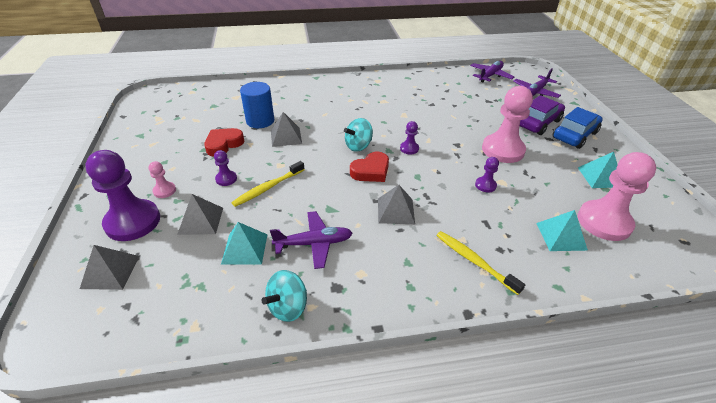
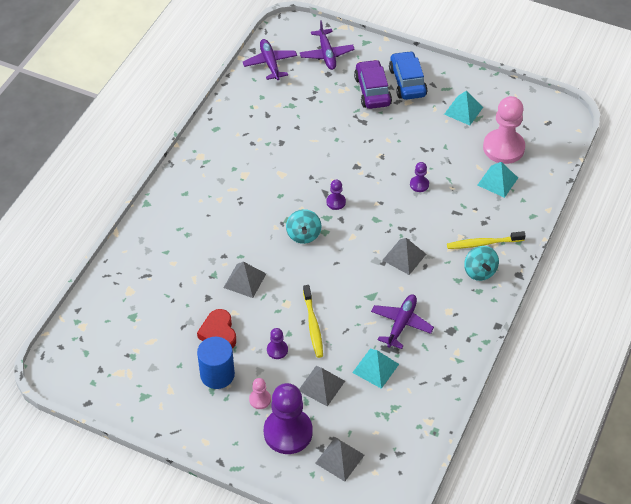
camera: 55 degrees left, 10 degrees up
(260, 121) = (198, 289): blue cylinder -> blue cylinder (217, 374)
(288, 307) = (448, 364): turquoise spinning top -> turquoise spinning top (479, 271)
(371, 171) = (345, 245): red heart -> none
(502, 150) = (388, 142): pink pawn -> none

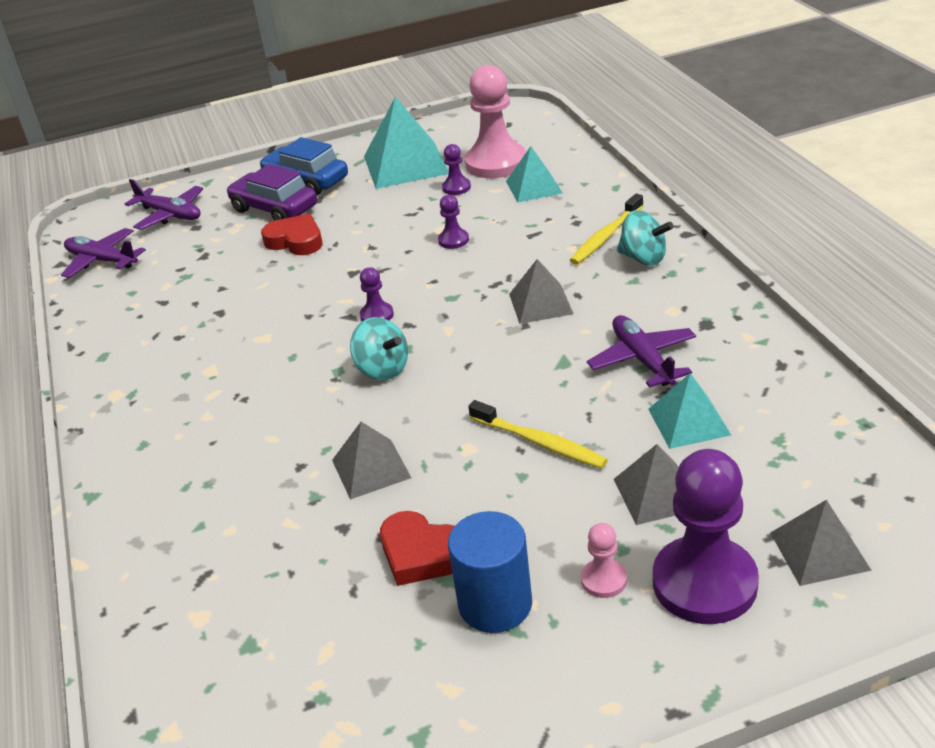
camera: 40 degrees left, 15 degrees down
(277, 350) = (535, 505): purple pawn -> purple pawn (456, 187)
(357, 123) = (296, 241): none -> red heart
(463, 110) = (406, 164): turquoise pyramid -> turquoise pyramid, size x1.69

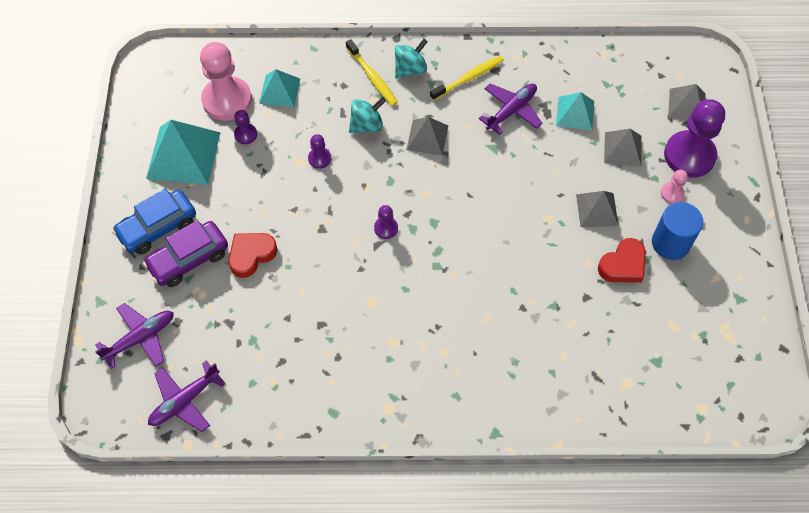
camera: 75 degrees left, 25 degrees up
(371, 469) = (543, 271): grey pyramid -> grey pyramid (597, 210)
(382, 369) = (449, 241): turquoise spinning top -> turquoise spinning top (367, 125)
(539, 442) = (559, 184): yellow toothbrush -> yellow toothbrush (468, 78)
(642, 359) = (511, 111): purple plane -> purple plane turned 135 degrees clockwise

